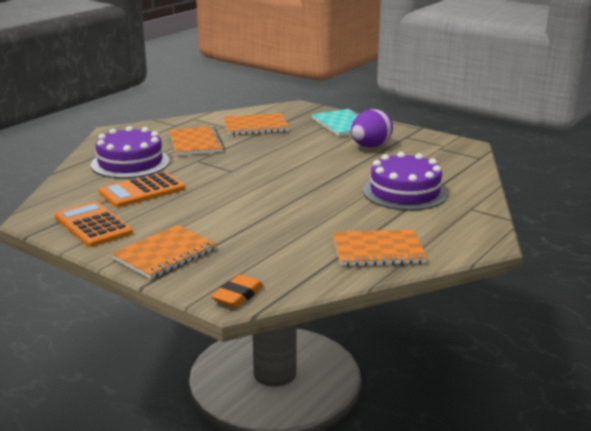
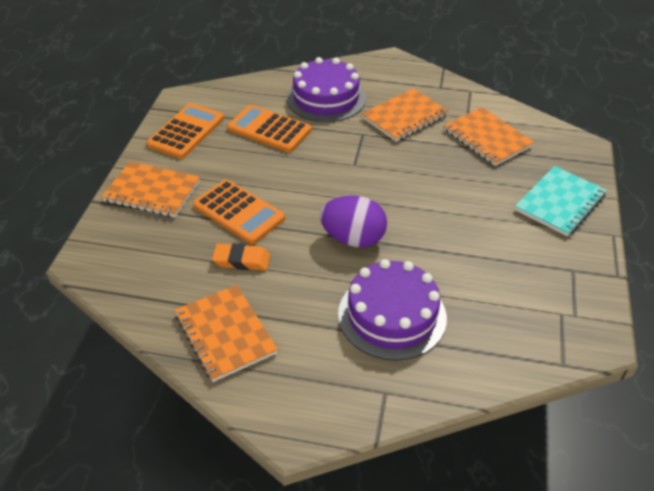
camera: 65 degrees right, 20 degrees up
(238, 295) = (95, 262): orange eraser -> orange eraser (241, 260)
(239, 222) = (238, 212): none -> orange calculator
(370, 146) = (509, 246): purple egg -> purple egg (353, 239)

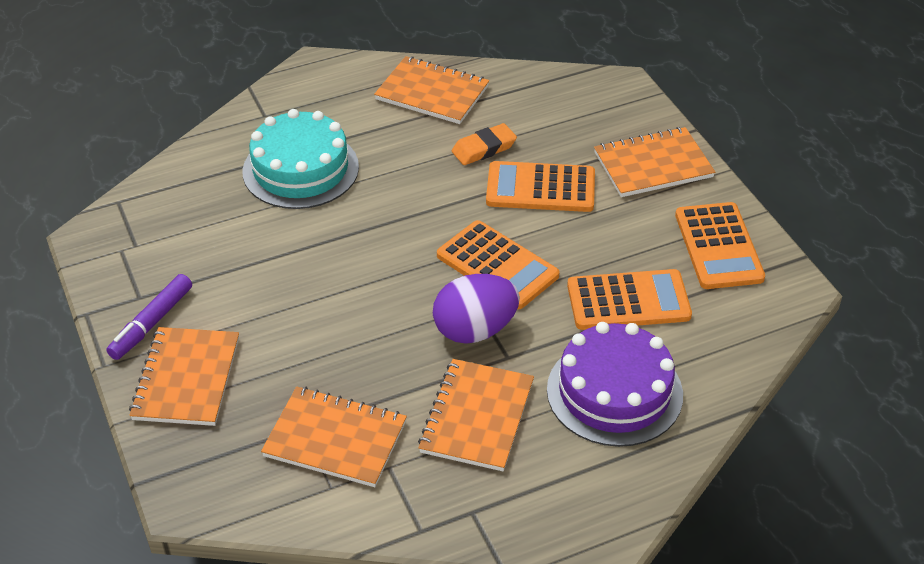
camera: 145 degrees right, 0 degrees up
(319, 179) = (497, 266): none -> orange calculator
(353, 239) = (396, 218): purple egg -> purple egg (475, 330)
(392, 315) = (300, 169): purple cake -> turquoise cake
(559, 202) = (187, 379): turquoise notebook -> orange notebook
(570, 247) = (151, 323): none -> purple marker

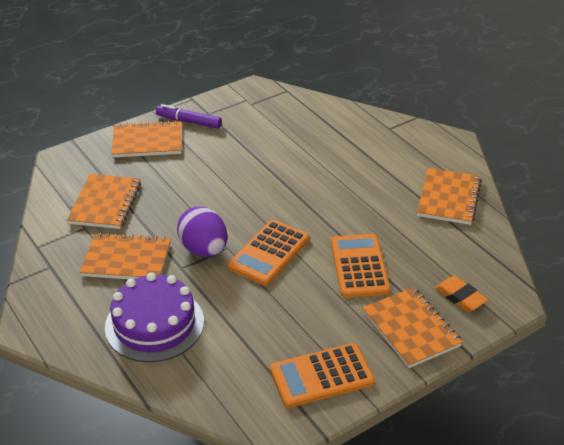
camera: 80 degrees right, 5 degrees down
(300, 169) = (340, 152): turquoise cake -> none
(484, 148) = (394, 232): orange eraser -> orange eraser (460, 297)
(628, 301) = (247, 325): orange calculator -> none

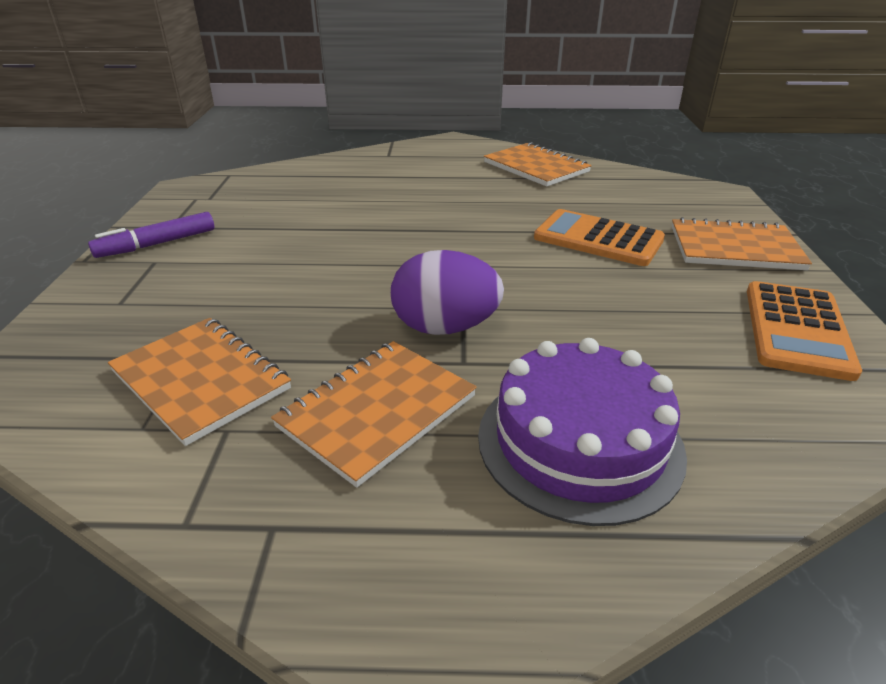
camera: 55 degrees left, 5 degrees down
(147, 142) = (132, 288): orange notebook -> none
(269, 253) = (511, 283): orange calculator -> none
(460, 297) = (698, 209): orange eraser -> none

